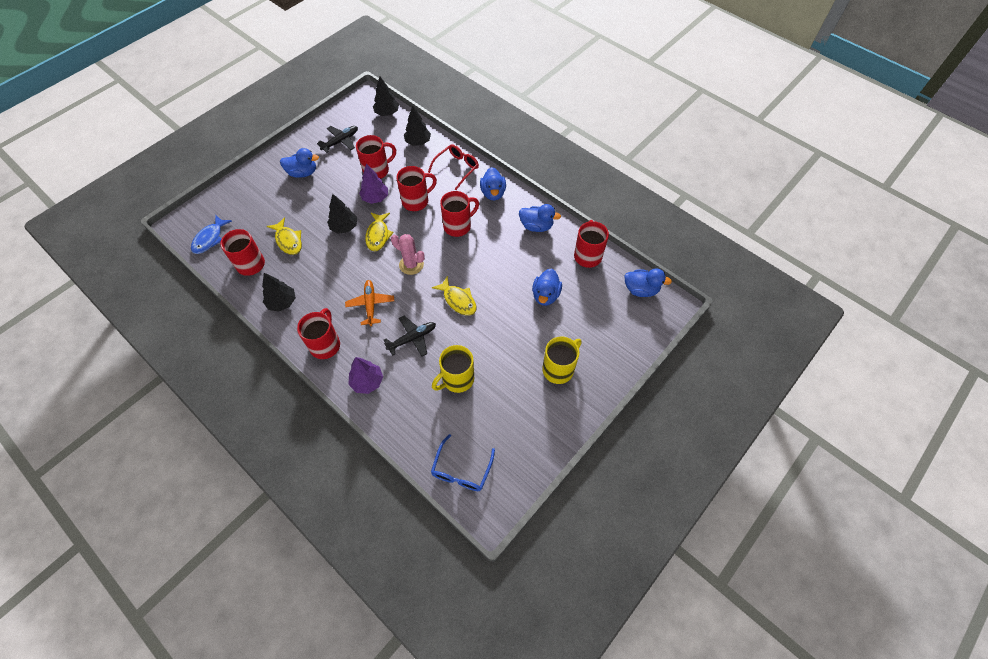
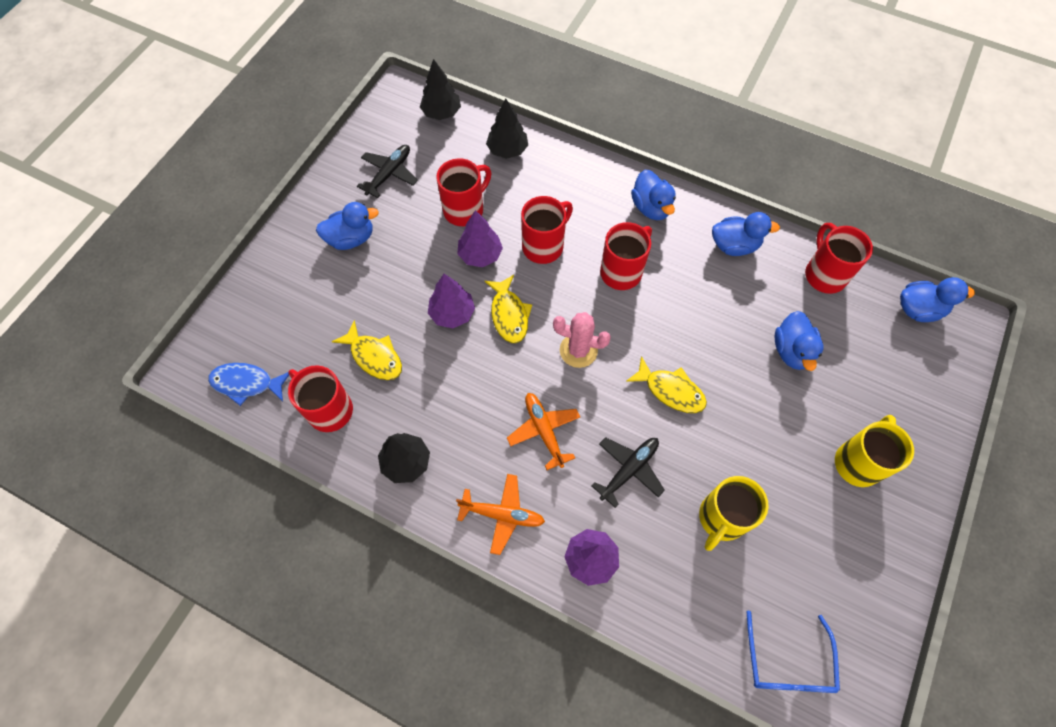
camera: 15 degrees left, 5 degrees up
(210, 239) = (247, 383): blue fish -> blue fish turned 90 degrees clockwise
(325, 344) = (502, 514): red mug -> orange plane
(344, 227) = (452, 313): black tree -> purple tree
(457, 168) = (582, 180): red glasses -> none

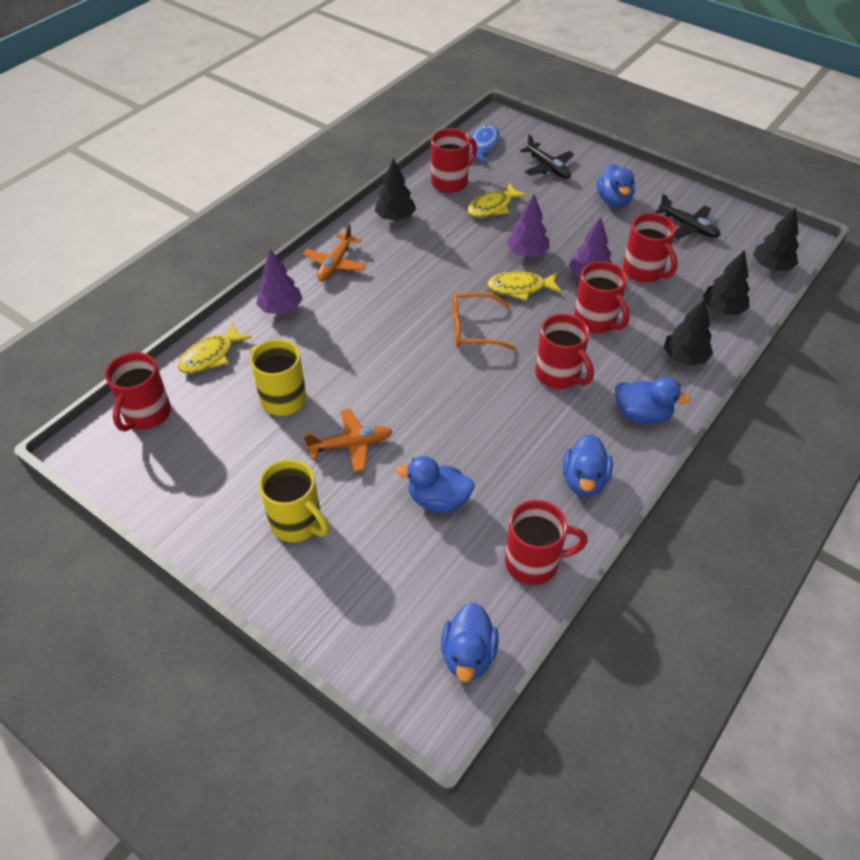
camera: 100 degrees right, 15 degrees down
(544, 431) = (399, 296): orange plane -> orange plane (350, 445)
(576, 178) = (684, 358): none -> black tree
(578, 350) = (473, 329): pink cactus -> orange glasses
(629, 470) = (347, 344): black plane -> black plane (548, 167)
(651, 207) = (642, 414): blue duck -> blue duck turned 150 degrees counterclockwise
(670, 390) = (416, 387): yellow fish -> yellow fish (211, 356)
(787, 663) = (146, 415): blue glasses -> red mug

